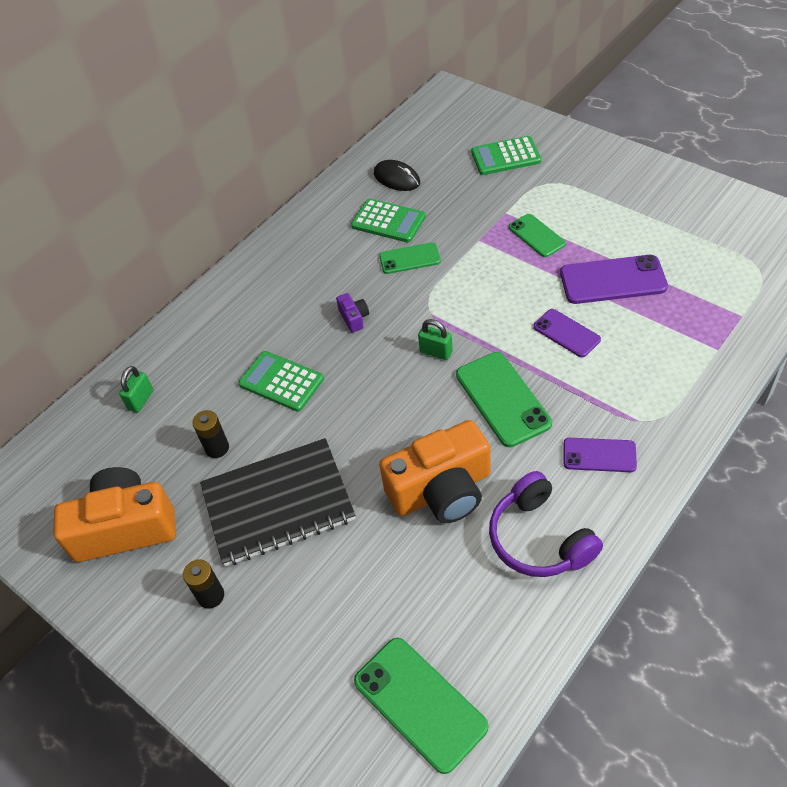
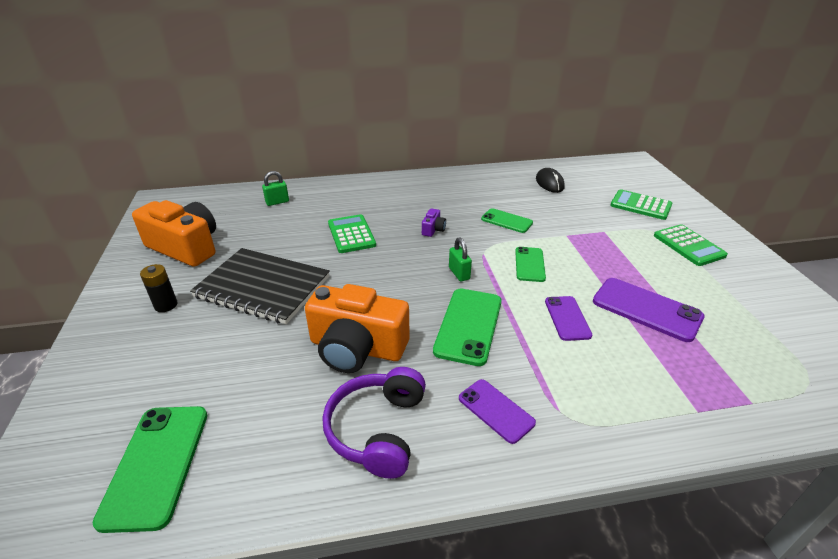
camera: 35 degrees right, 15 degrees down
(217, 448) = (276, 242): black battery -> none
(388, 221) = (517, 198): green calculator -> green calculator (688, 245)
(536, 236) = (613, 254): green phone -> green phone (529, 264)

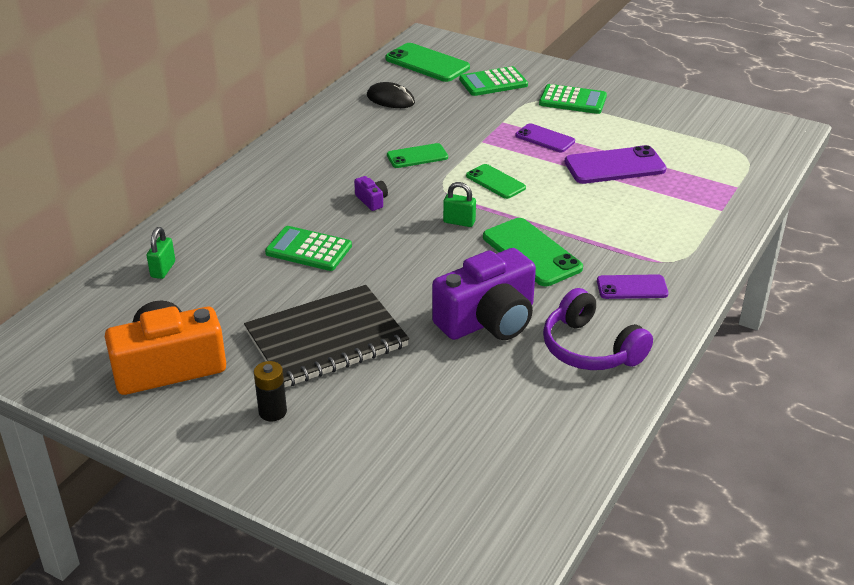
camera: 50 degrees left, 0 degrees up
(156, 464) = (504, 474): green phone -> green phone (427, 63)
(357, 348) = (488, 320): orange camera -> purple camera
(567, 318) = (580, 204): purple phone -> purple phone (545, 138)

